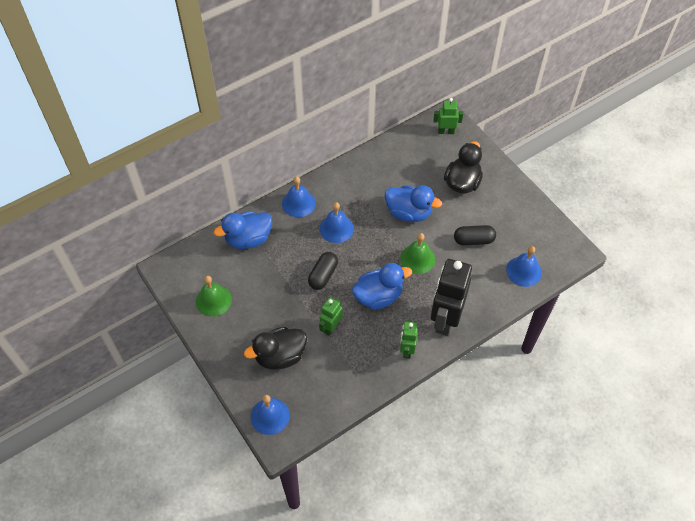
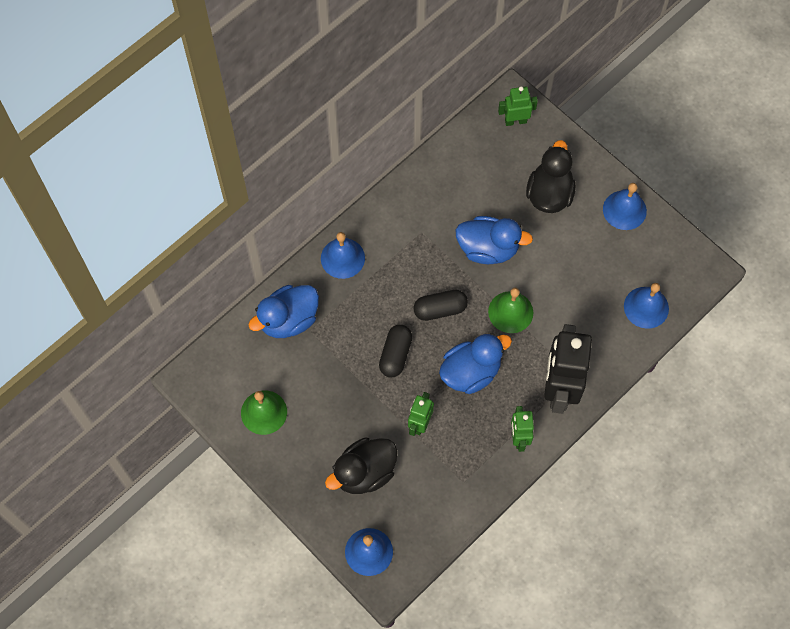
camera: 10 degrees left, 10 degrees up
(336, 228) = (399, 286): blue bell -> blue bell (624, 210)
(473, 240) = (577, 274): black capsule -> black capsule (440, 309)

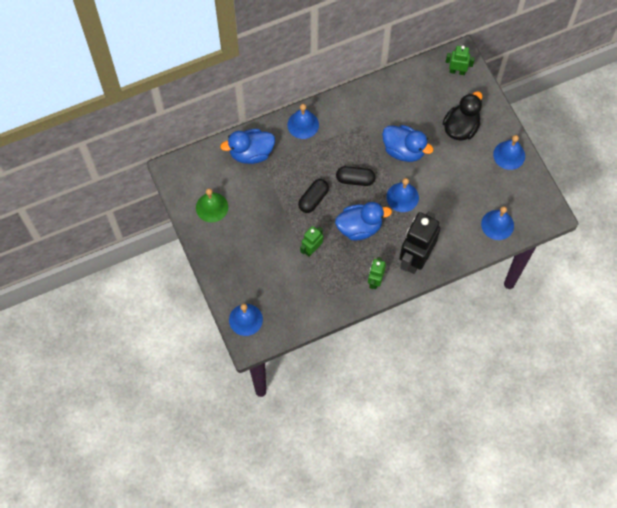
camera: 20 degrees right, 0 degrees up
(364, 473) = (263, 268): black duck -> none
(510, 312) = (402, 197): green bell -> blue bell

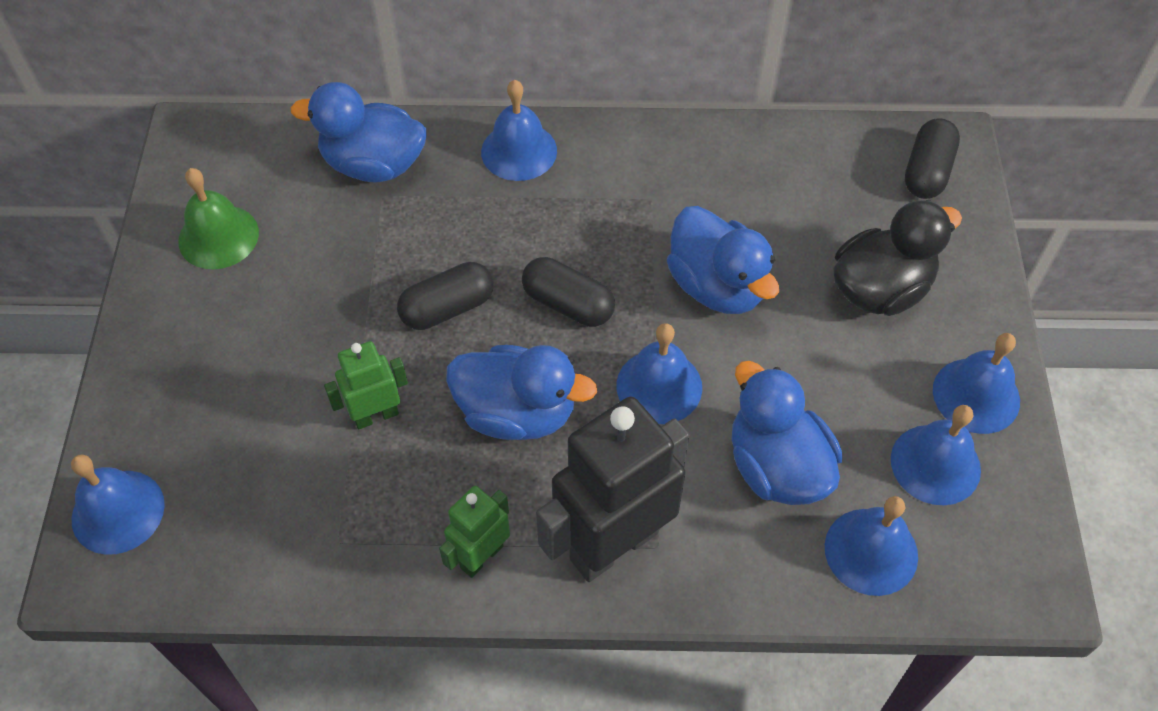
camera: 25 degrees right, 10 degrees down
(455, 209) = (776, 466): none -> blue duck
(457, 71) = (927, 172): green robot -> black capsule
(505, 186) = (935, 464): none -> blue bell

